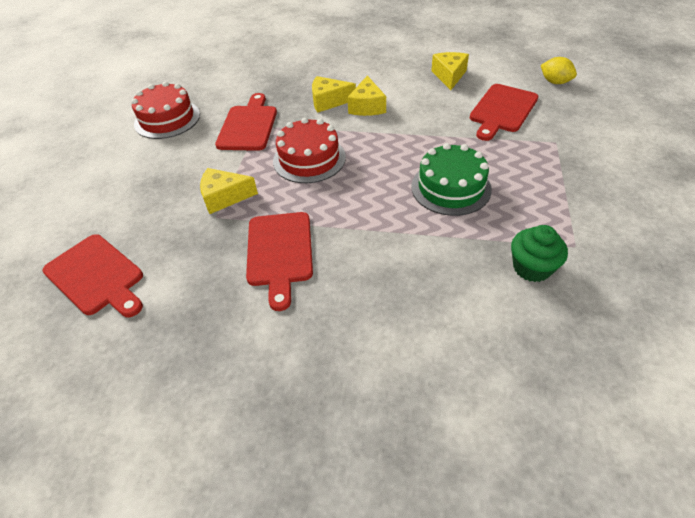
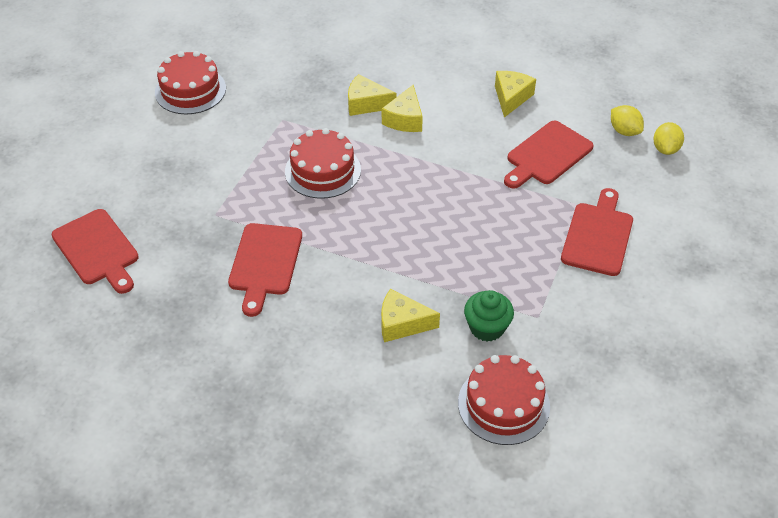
camera: 10 degrees right, 0 degrees up
(224, 197) = (228, 195): yellow cheese -> yellow cheese (402, 324)
(248, 126) = (272, 117): red cutting board -> red cutting board (598, 236)
(450, 187) = (450, 233): green cake -> none
(595, 346) = (503, 404): none -> red cake
(596, 88) = (665, 149): none -> yellow lemon

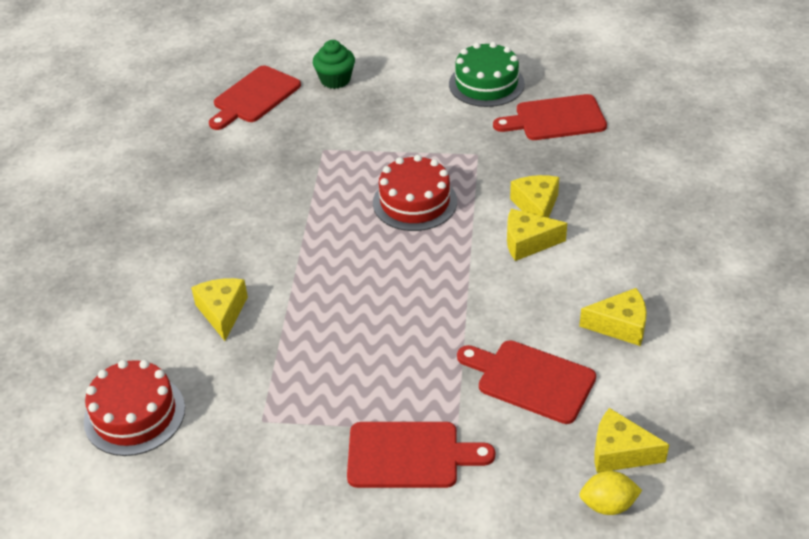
camera: 75 degrees right, 5 degrees down
(190, 90) = (486, 84): red cake -> green cake
(265, 263) = (272, 198): red cutting board -> red cutting board (555, 119)
(487, 327) = (234, 380): green cupcake -> green cupcake (335, 80)
(624, 131) = (620, 452): yellow lemon -> yellow cheese

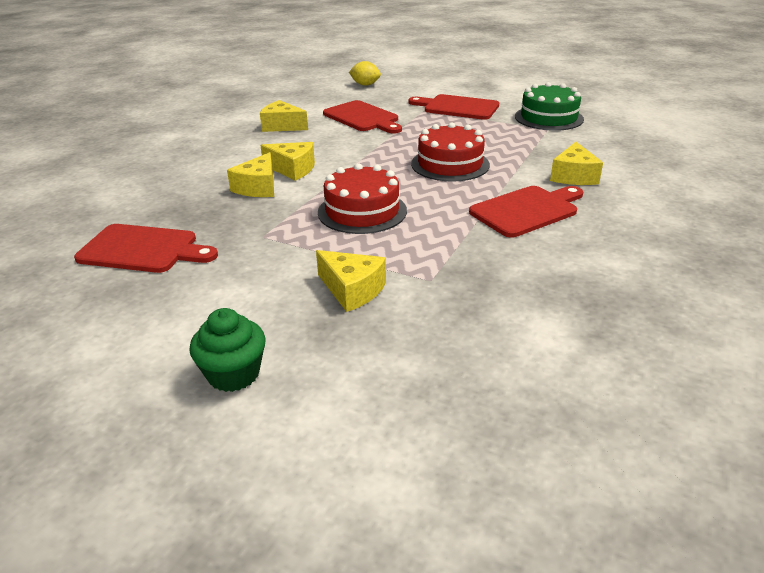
camera: 160 degrees left, 10 degrees down
(134, 414) = (642, 143): red cake -> red cake (450, 164)
(254, 97) = (506, 383): red cutting board -> red cutting board (527, 210)
(335, 80) = (360, 378): green cupcake -> green cupcake (233, 374)
(486, 84) = (161, 310): green cake -> green cake (548, 118)
(620, 452) = (341, 94): yellow cheese -> yellow cheese (352, 290)

